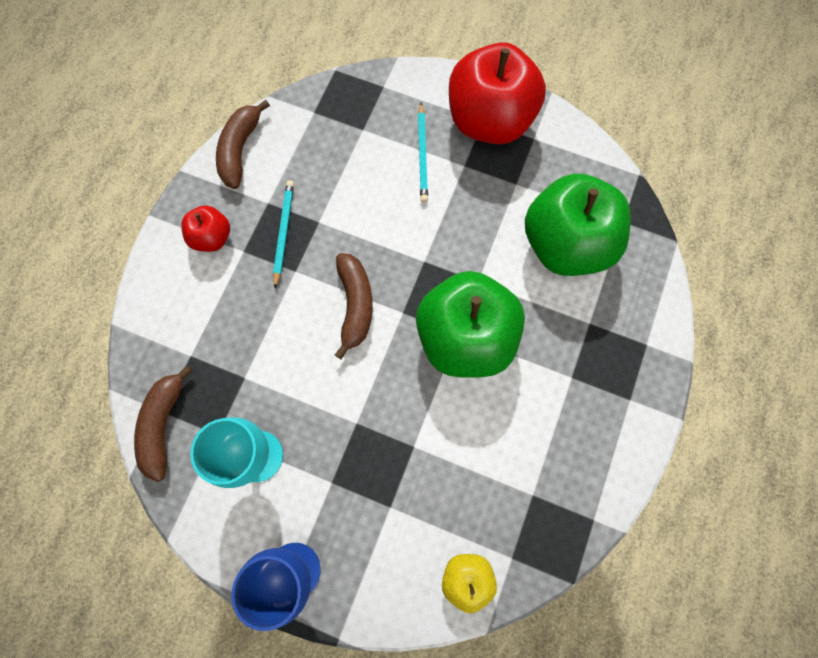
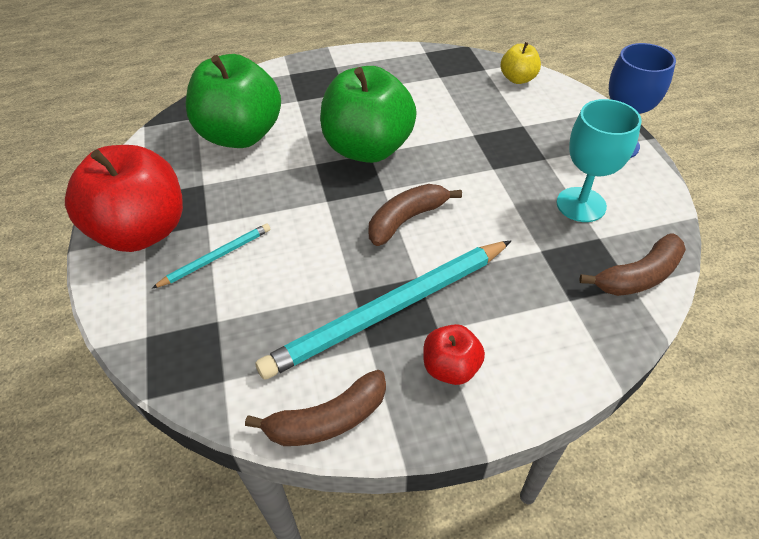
camera: 125 degrees left, 25 degrees down
(283, 232) = (389, 310): turquoise pencil -> turquoise pencil, size x2.11

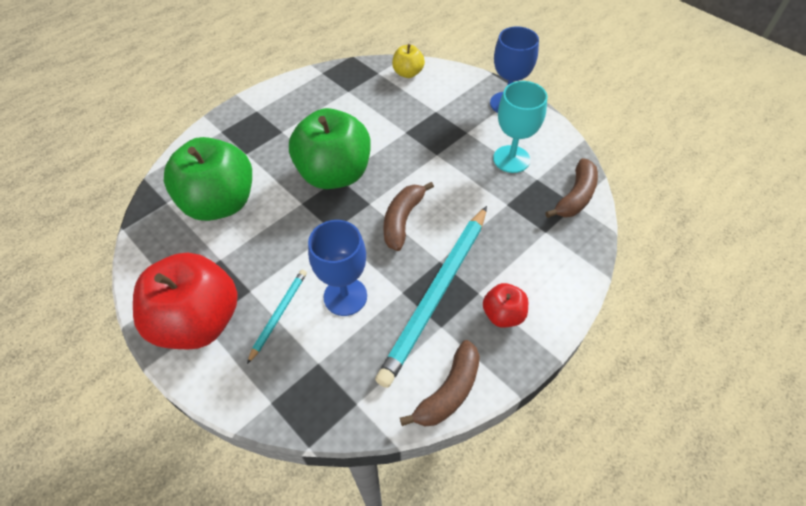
camera: 30 degrees left, 5 degrees up
(292, 269) = (345, 296): none -> blue goblet

